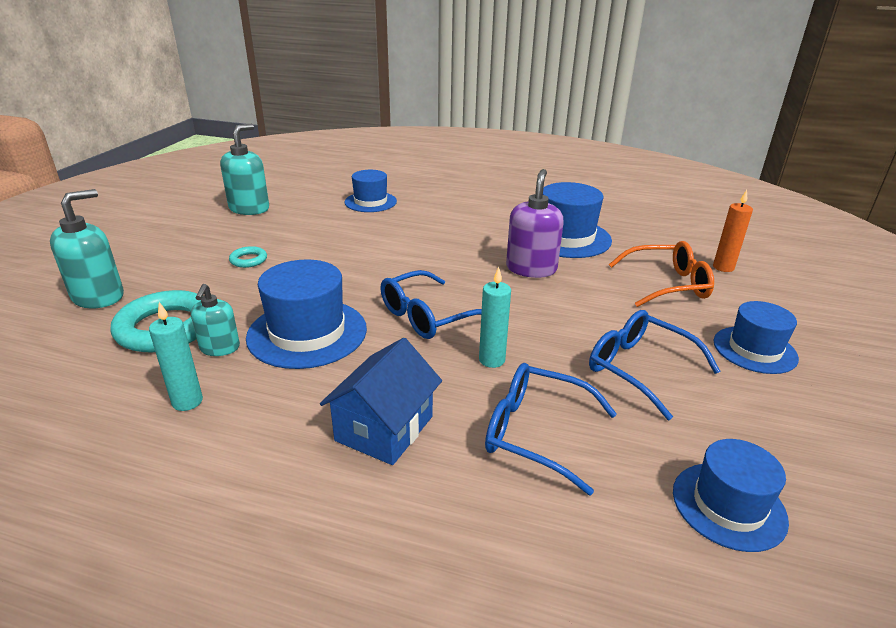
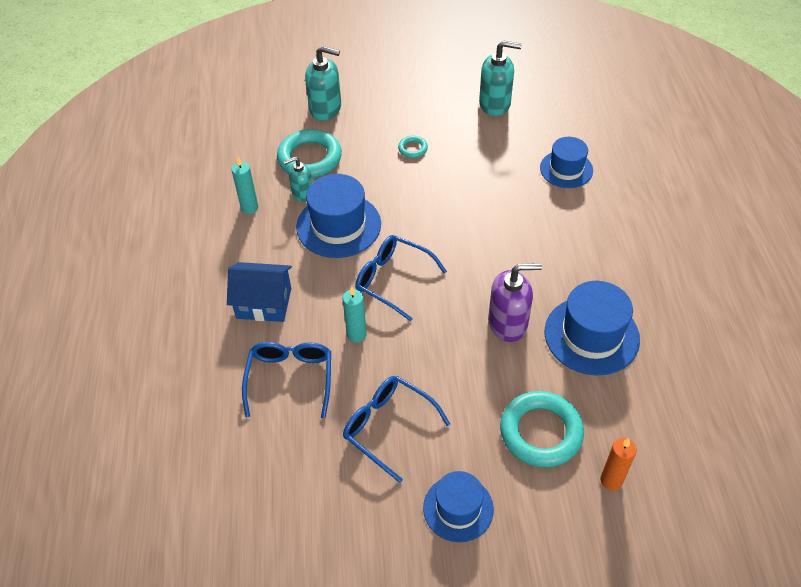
camera: 70 degrees right, 20 degrees up
(640, 369) = (389, 427): blue glasses -> blue glasses turned 75 degrees counterclockwise
(666, 284) = (540, 432): orange glasses -> turquoise ring
(728, 505) = (264, 491): blue hat -> none

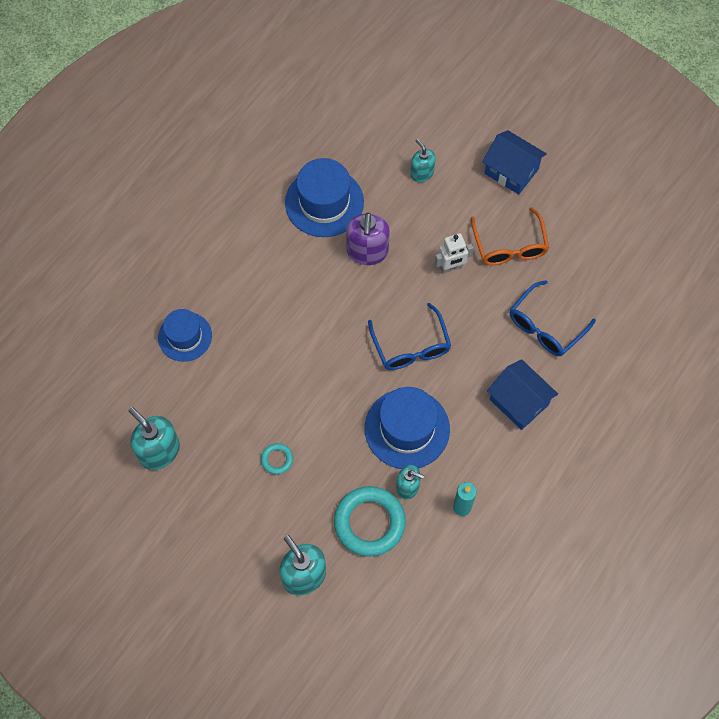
camera: 140 degrees left, 15 degrees up
(356, 334) = (474, 324): turquoise candle -> none
(389, 427) = (509, 245): blue glasses -> orange glasses
(423, 365) = (451, 267): none -> white robot
(458, 508) = (511, 171): blue hat -> blue house
(508, 323) = (367, 252): purple soap dispenser -> purple soap dispenser turned 120 degrees counterclockwise
(540, 432) = (422, 173): turquoise ring -> turquoise soap dispenser
(611, 480) = (411, 121): orange candle -> none

